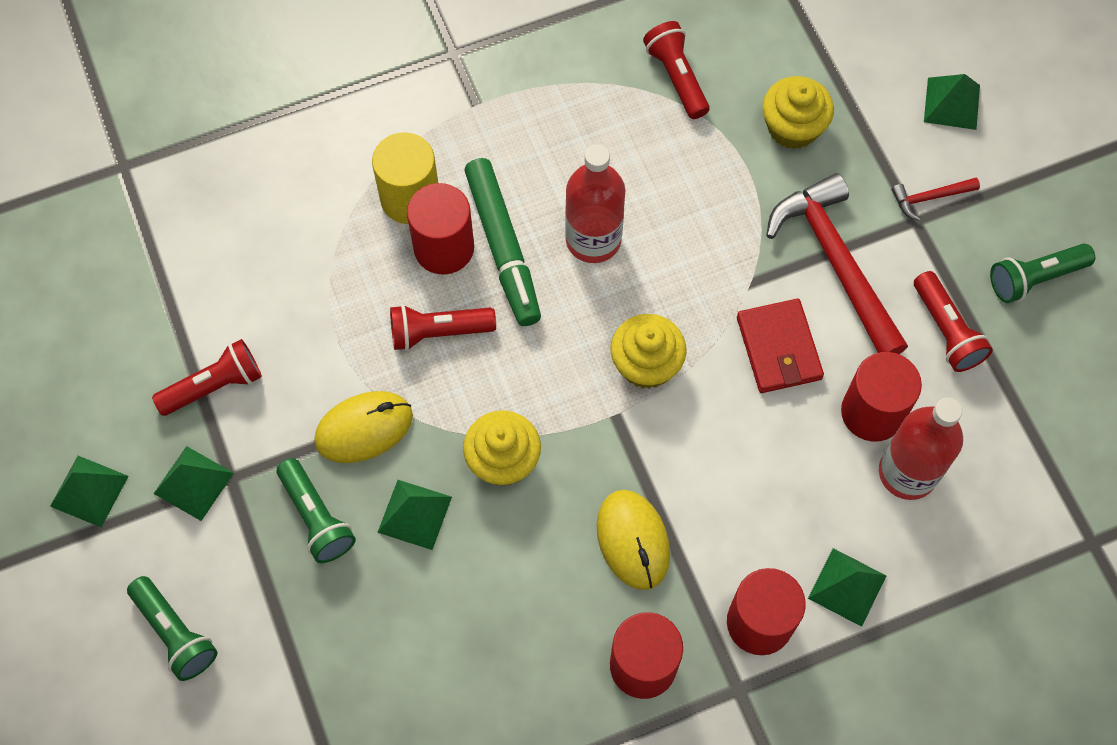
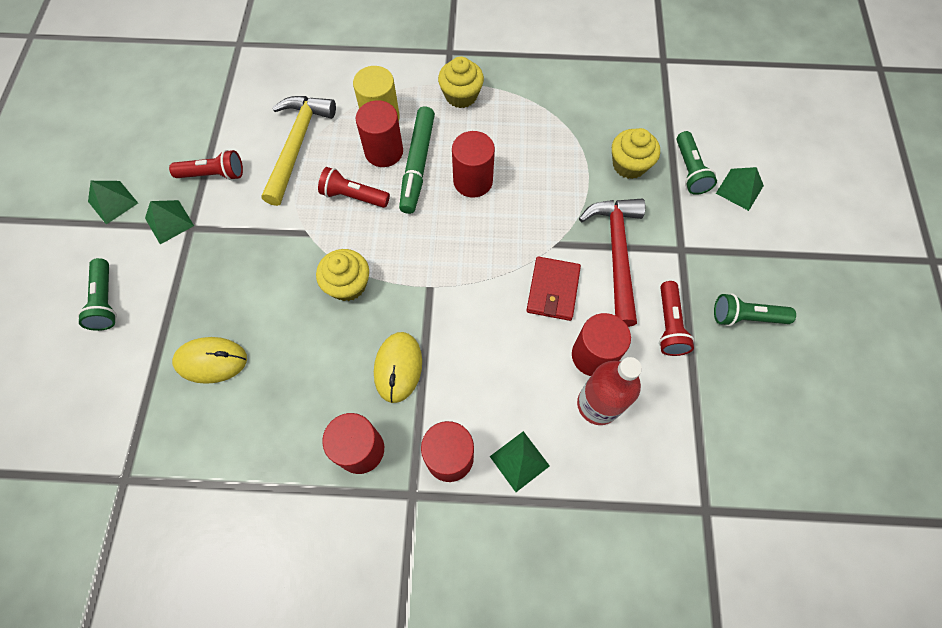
camera: 25 degrees right, 0 degrees up
(311, 290) = (297, 145): none -> yellow hammer
(316, 517) = (223, 270): green flashlight -> green flashlight (689, 170)
(364, 428) = (280, 232): yellow mouse -> yellow mouse (211, 361)
(415, 514) = (278, 293): green pyramid -> none
(593, 239) = (473, 181): red bottle -> red cylinder
(646, 364) = (465, 265): yellow cupcake -> yellow cupcake (461, 96)
(676, 77) = (572, 111): red flashlight -> none
(930, 198) = (697, 239): red hammer -> none

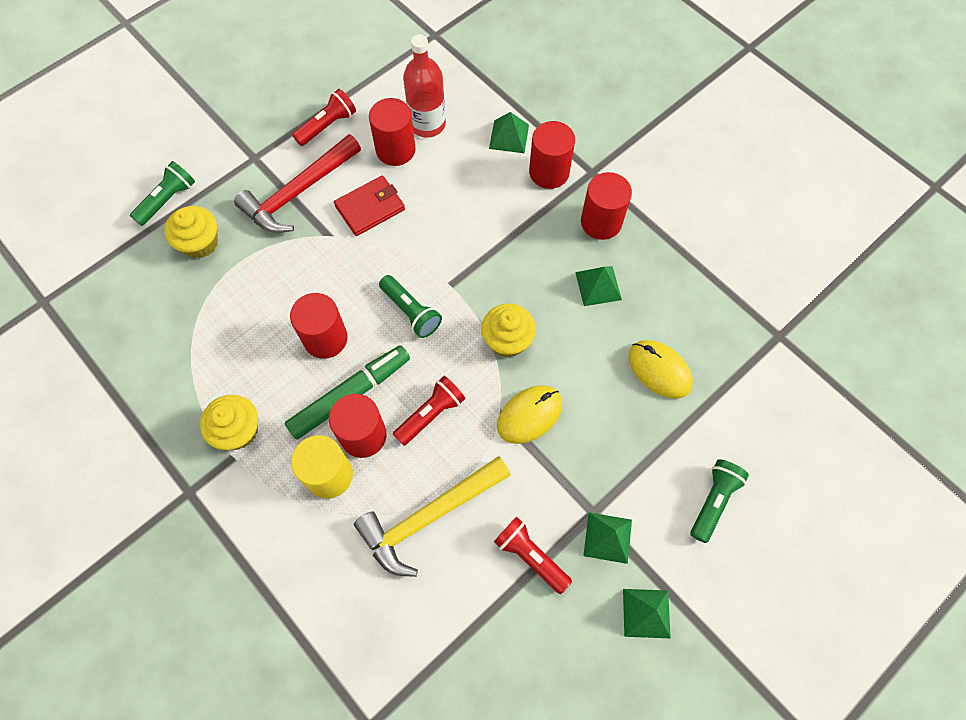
camera: 135 degrees left, 0 degrees up
(353, 196) = (431, 414): red flashlight -> red flashlight turned 105 degrees counterclockwise
(398, 367) = (528, 250): yellow mouse -> yellow mouse (529, 415)
(739, 189) = (158, 158): green pyramid -> green pyramid (598, 286)
(746, 317) = (277, 90): green flashlight -> green flashlight (411, 312)

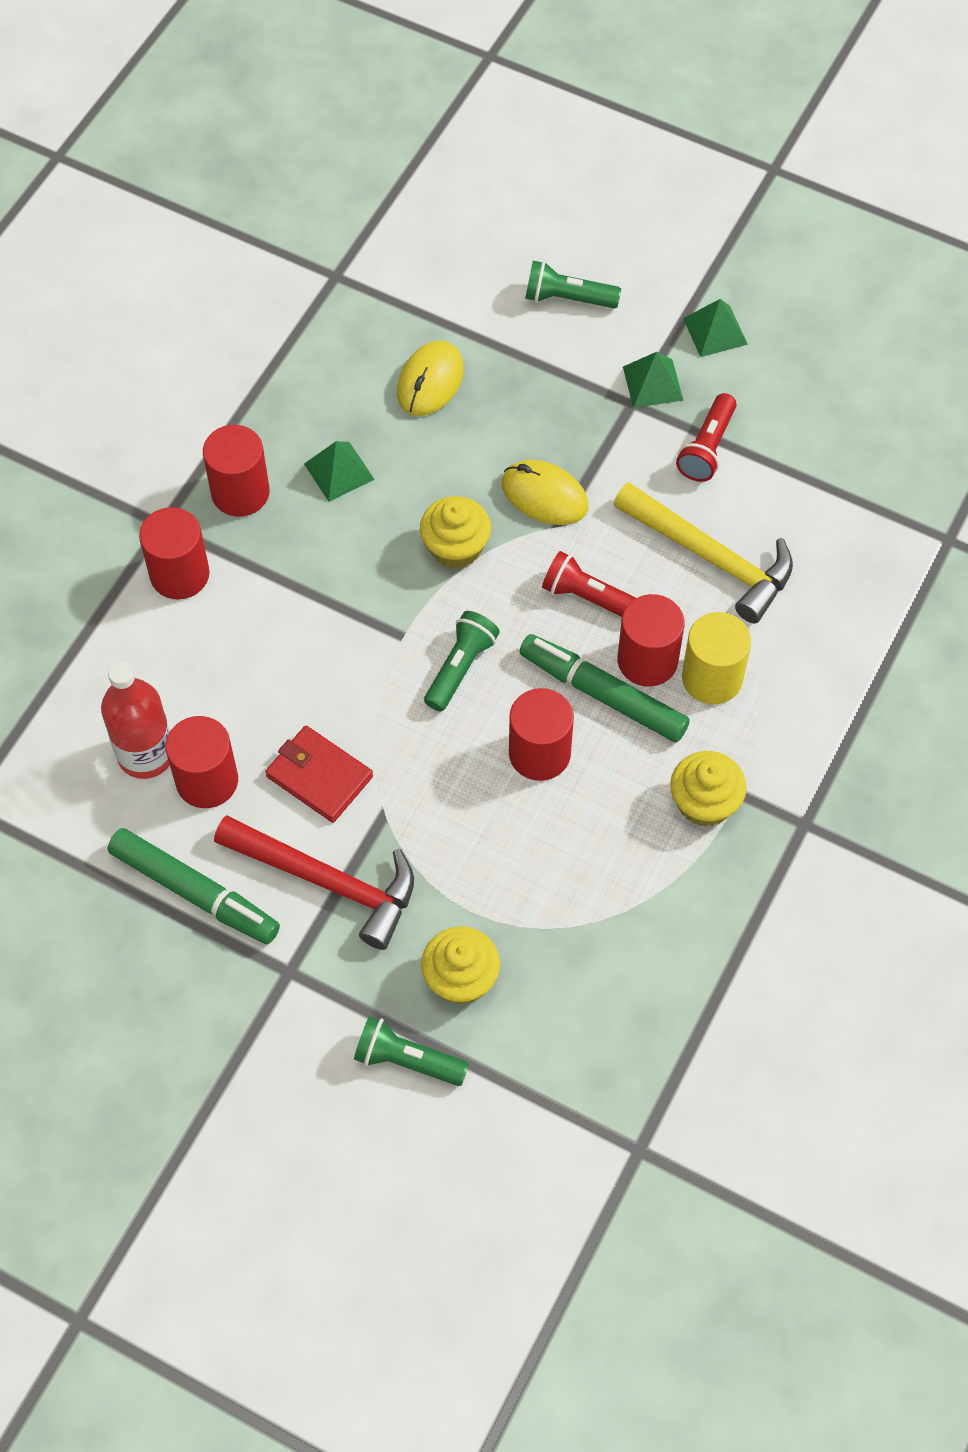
camera: 110 degrees left, 5 degrees down
(327, 125) = (194, 891): red flashlight -> green marker
(509, 136) = (133, 641): green pyramid -> none

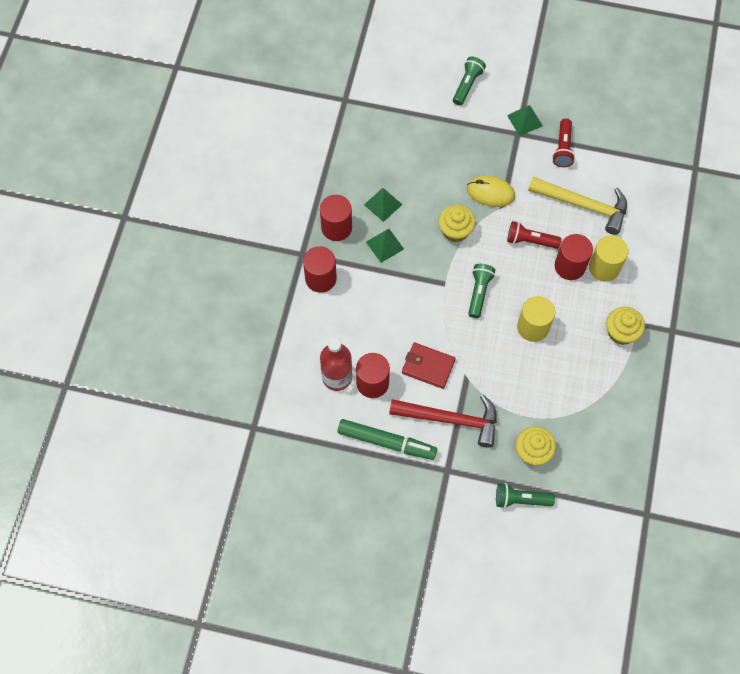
camera: 15 degrees left, 5 degrees up
(430, 381) = (413, 145): yellow mouse -> none
(539, 753) = (533, 327): red cylinder -> yellow cylinder
(567, 298) = (467, 85): green flashlight -> green flashlight turned 120 degrees clockwise
(604, 695) = (554, 289): green marker -> none
(715, 331) = (546, 85): green pyramid -> green pyramid (385, 245)

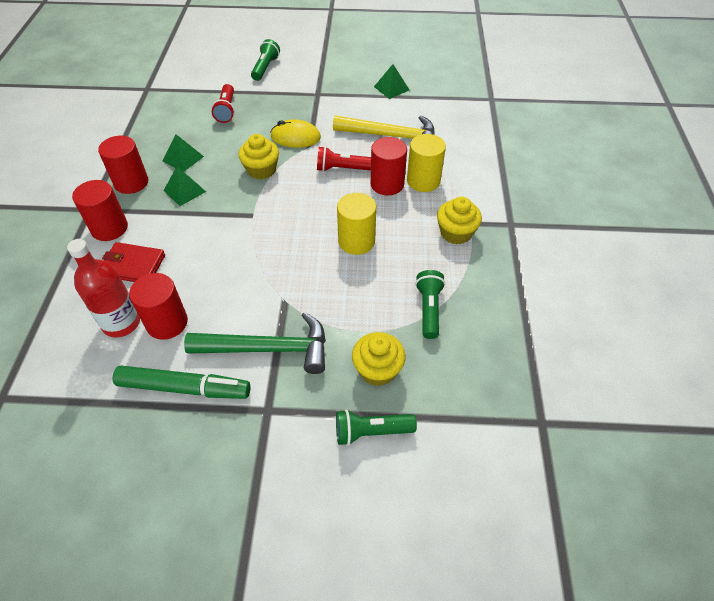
camera: 10 degrees left, 15 degrees down
(428, 366) = (237, 296): red wallet -> red wallet (133, 265)
(451, 419) = (268, 349): red hammer -> green hammer
(479, 292) = (291, 218): green flashlight -> green flashlight (429, 309)
(525, 120) = (323, 85): green pyramid -> green pyramid (391, 88)
(563, 148) = (362, 99): red flashlight -> red flashlight (226, 110)

